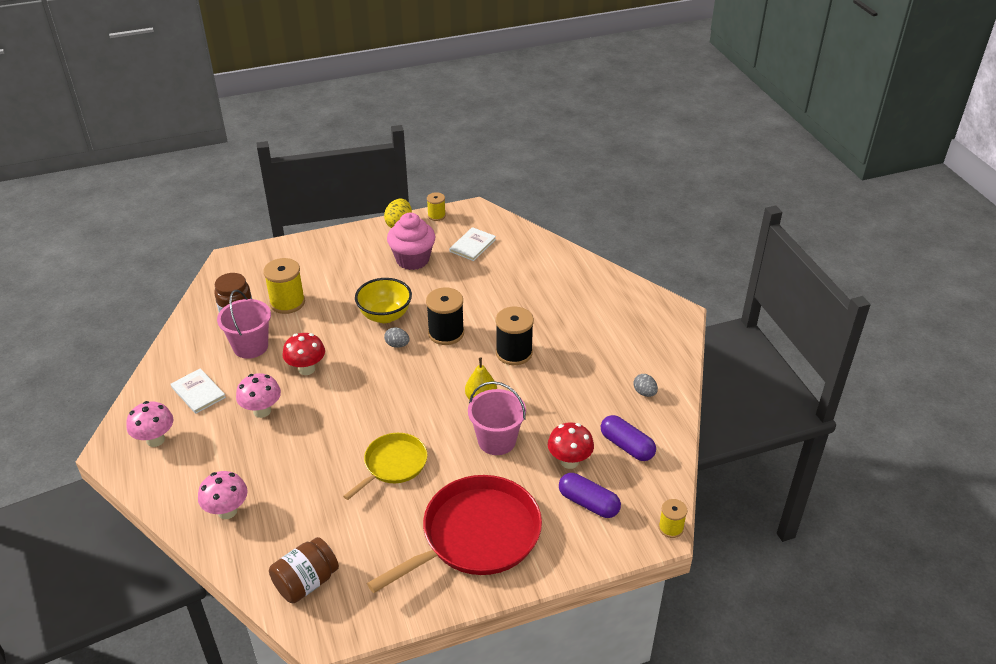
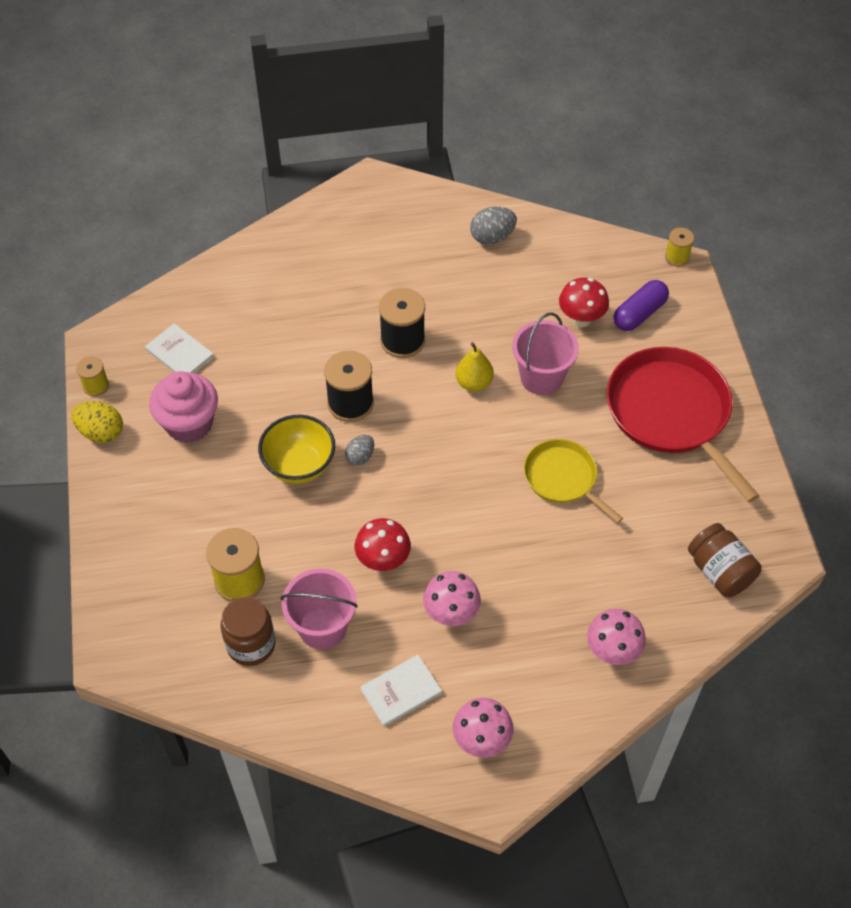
camera: 80 degrees left, 15 degrees up
(627, 446) = (567, 268): purple capsule -> none
(644, 393) = (492, 237): grey egg -> grey egg, size x1.54

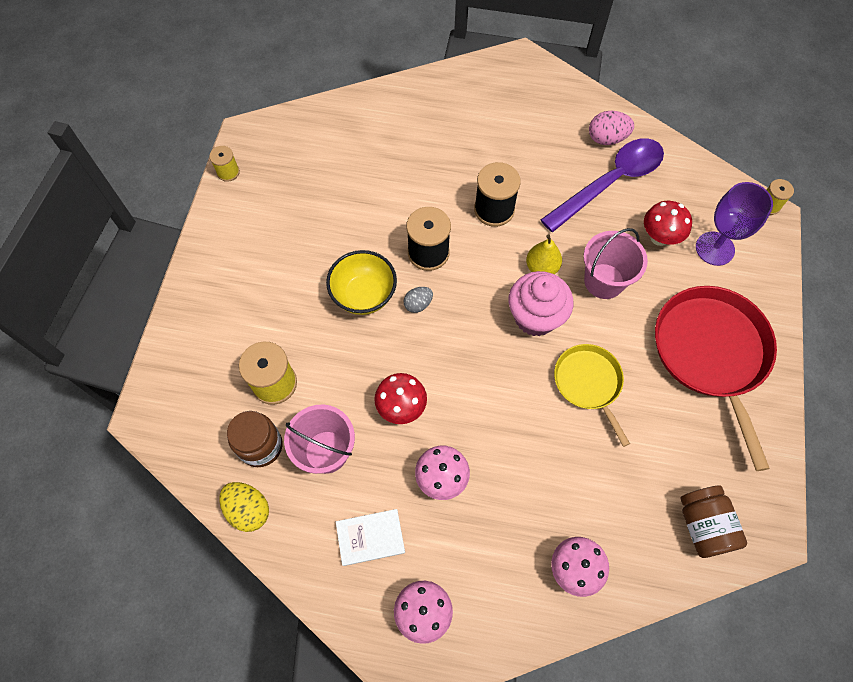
camera: 20 degrees right, 10 degrees up
(101, 432) = (216, 214): yellow egg -> yellow egg (248, 510)
(179, 353) = (305, 164): white book -> none
(189, 424) = (288, 229): pink cupcake -> pink cupcake (535, 317)
(492, 237) = (607, 138): grey egg -> pink egg
(512, 280) = (610, 182): none -> purple spoon
(639, 314) = (715, 248): purple capsule -> purple goblet

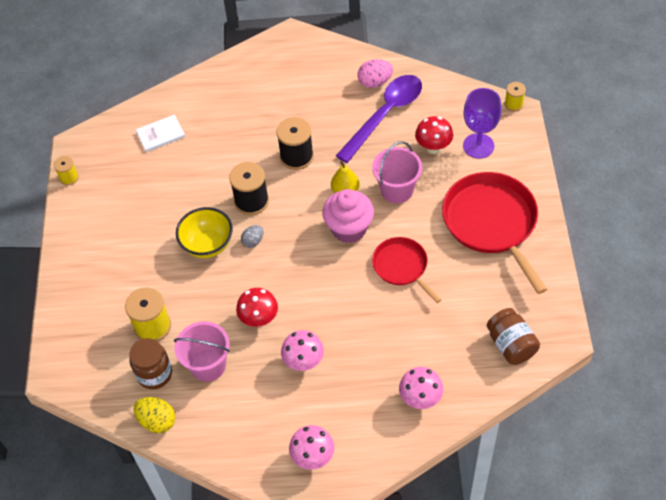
camera: 10 degrees left, 10 degrees down
(370, 537) = (259, 416): white book -> white book (160, 134)
(588, 383) = (402, 267): yellow pan -> red pan

